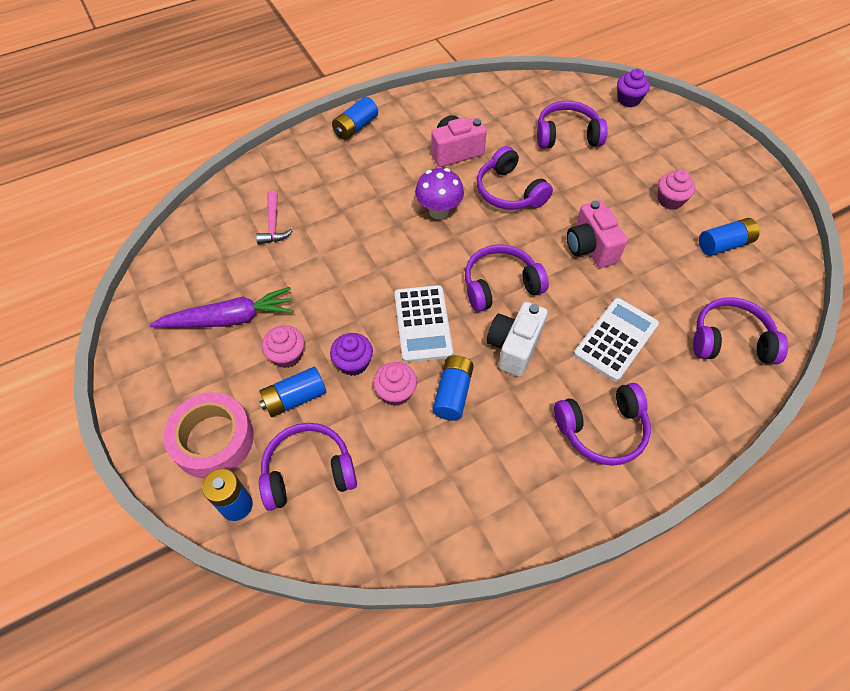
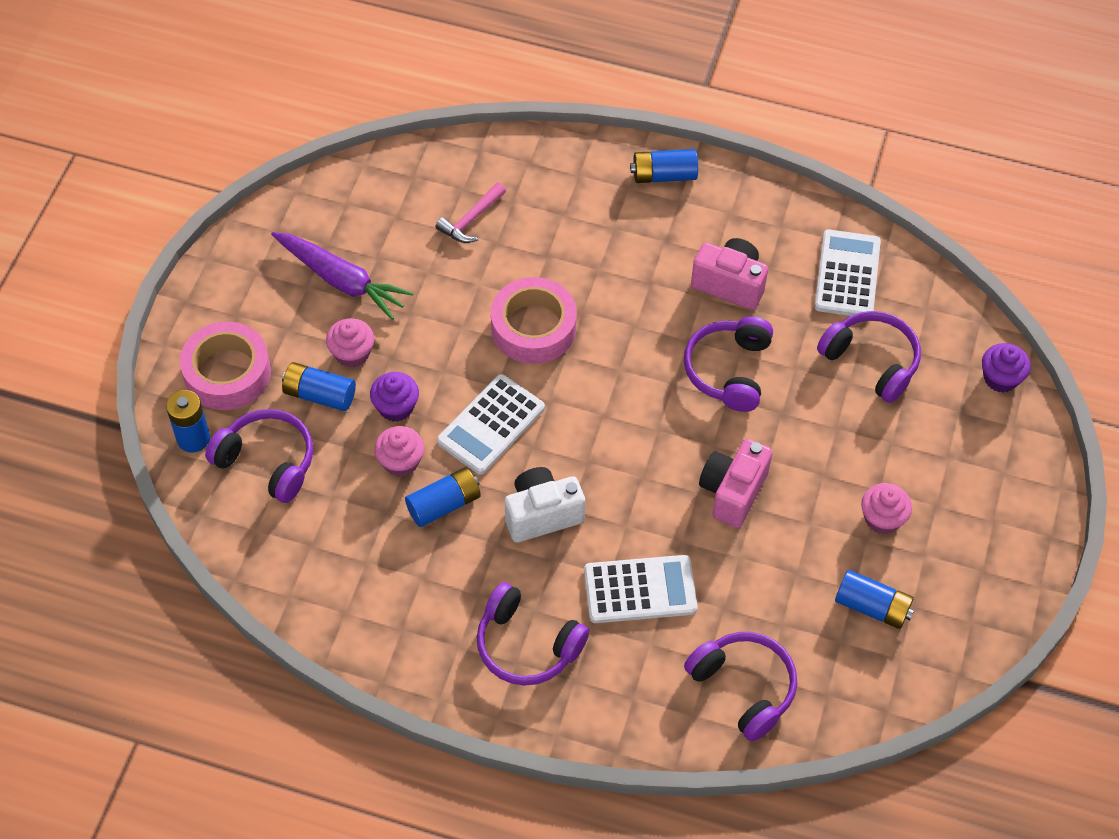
camera: 45 degrees right, 0 degrees up
(381, 252) = (533, 328): none -> pink tape
(439, 212) = (634, 333): purple mushroom -> none
(500, 285) = (601, 452): purple headphones -> none
(504, 107) = (847, 275): none -> white calculator

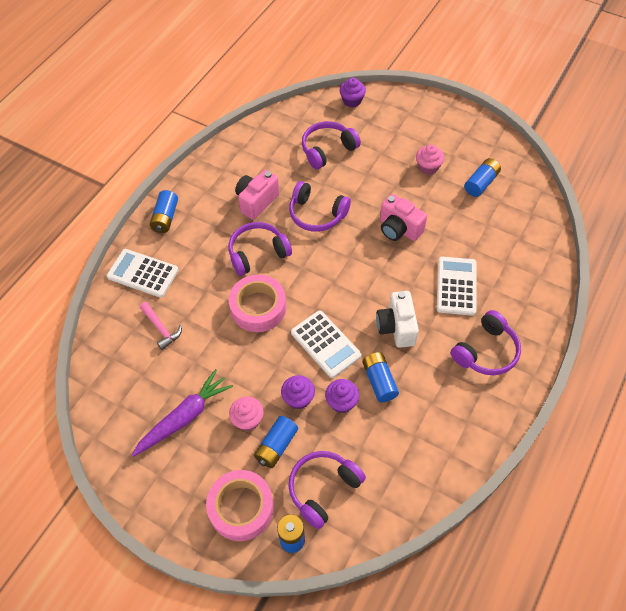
camera: 75 degrees left, 0 degrees up
(400, 461) = (341, 402): pink cupcake -> purple cupcake
(743, 688) = (524, 249): purple headphones -> purple headphones (258, 253)
(847, 275) = (267, 147): white calculator -> white calculator (143, 273)

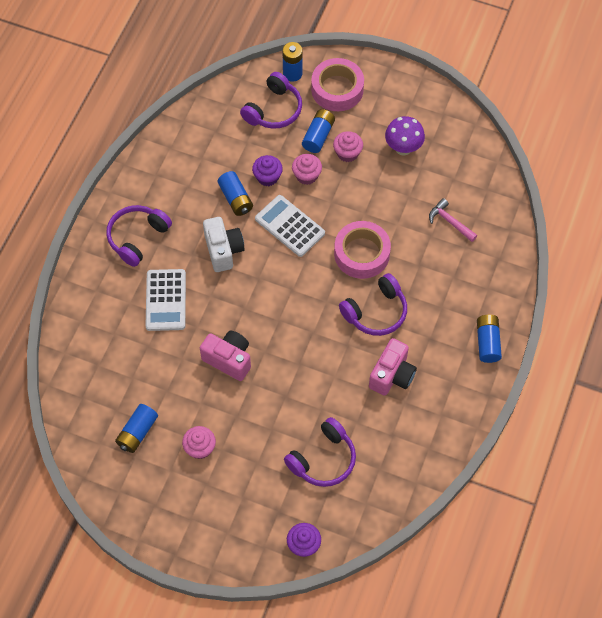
camera: 170 degrees right, 5 degrees up
(143, 273) = (488, 275): white calculator -> none
(184, 417) = (403, 148): purple carrot -> purple mushroom
(298, 398) = (306, 175): purple cupcake -> pink cupcake
(317, 214) = (321, 367): purple headphones -> none

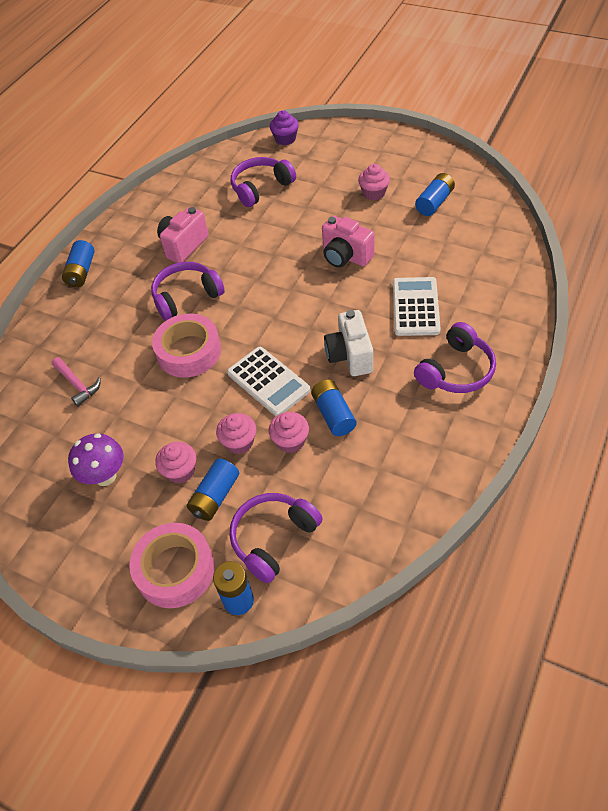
camera: 170 degrees left, 10 degrees down
(267, 177) = (290, 441): purple cupcake -> pink cupcake

